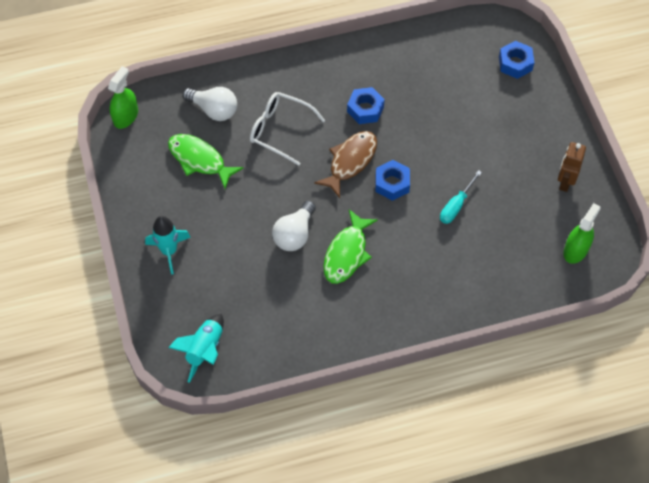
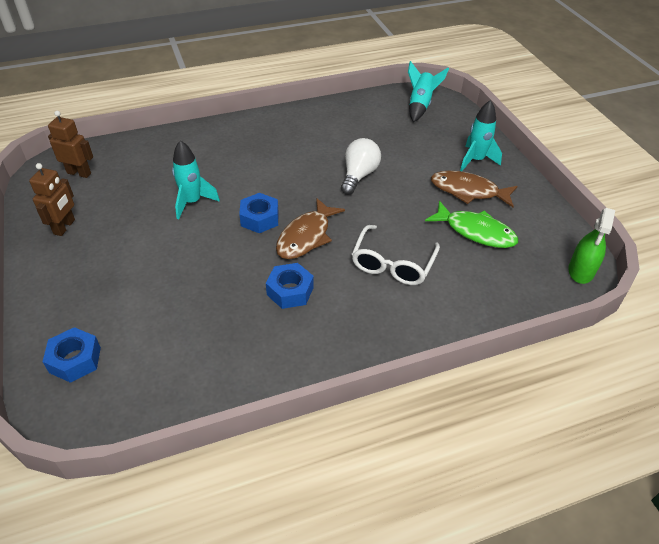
camera: 175 degrees right, 15 degrees down
(191, 208) = (468, 191): none -> brown fish
(214, 110) = (478, 282): white light bulb -> none
(280, 130) = (392, 264): white glasses -> white glasses turned 90 degrees clockwise
(347, 253) = (306, 164): green fish -> none
(456, 206) = (192, 202): turquoise screwdriver -> turquoise rocket
(575, 250) = (79, 173): green spray bottle -> brown robot

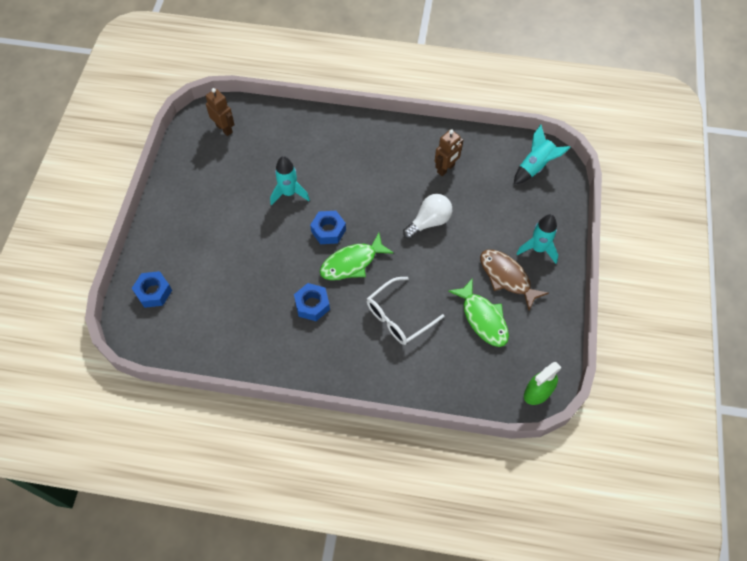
camera: 30 degrees right, 15 degrees up
(65, 227) = (193, 178): brown robot -> brown robot (446, 169)
(306, 236) = (352, 263): brown fish -> green fish

